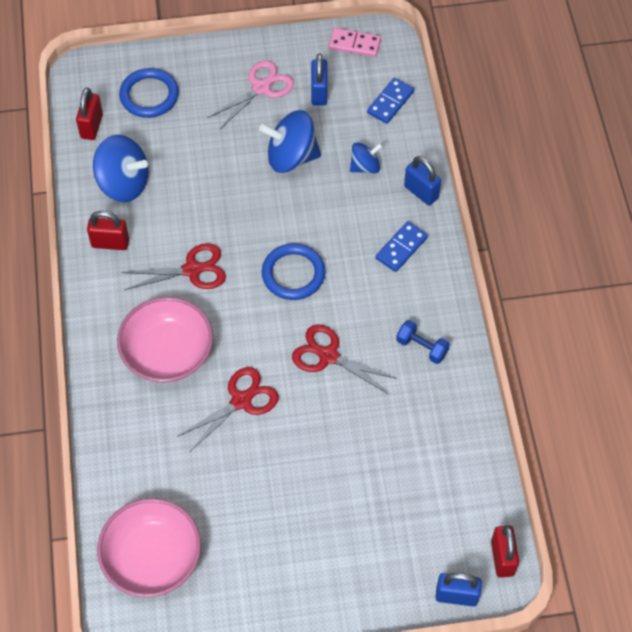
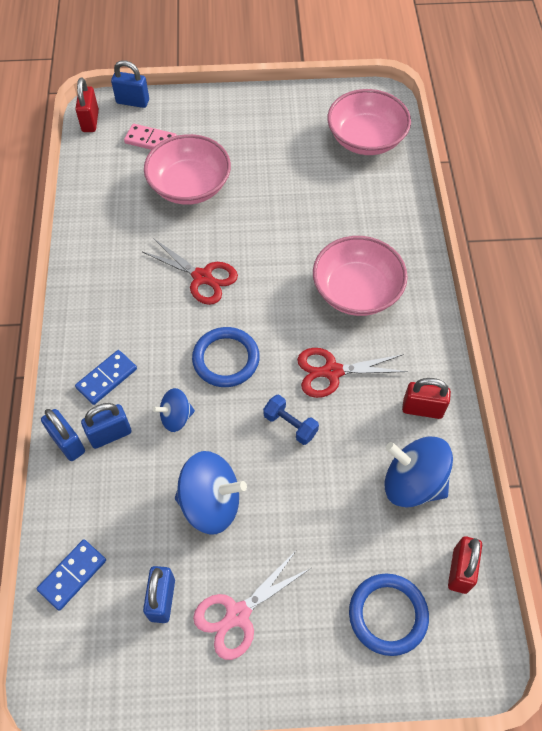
camera: 175 degrees left, 0 degrees up
(241, 401) = (288, 245): red scissors -> none
(354, 44) = (98, 682): pink domino -> pink domino (151, 140)
(360, 469) = (189, 186): none -> pink bowl
(365, 166) = (125, 482): blue spinning top -> blue spinning top (176, 417)
(386, 201) = (110, 434): none -> blue padlock
(422, 347) = (111, 278): blue dumbbell -> blue dumbbell (290, 425)

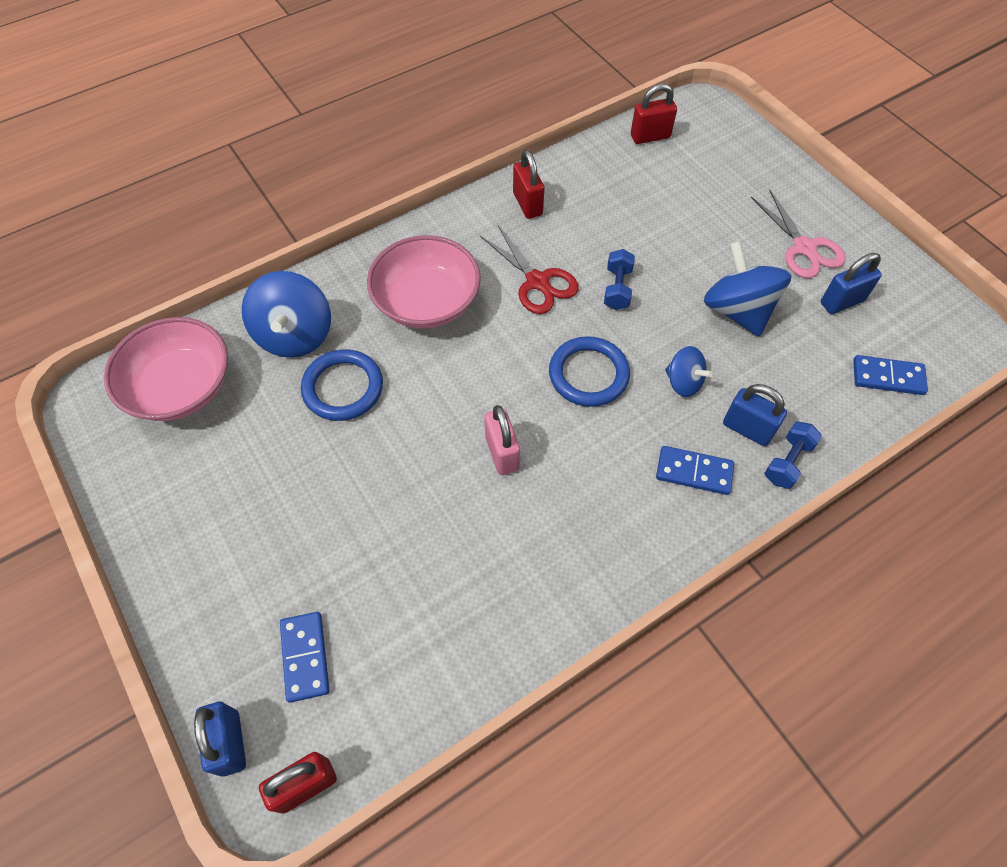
camera: 120 degrees left, 0 degrees up
(68, 443) = (787, 462): blue padlock -> blue dumbbell
(151, 140) = (305, 657): pink domino -> blue domino
(189, 186) = (367, 550): pink bowl -> none
(202, 277) = (502, 453): red scissors -> pink padlock
(238, 614) = (804, 248): pink scissors -> pink scissors turned 45 degrees clockwise
(388, 615) = (719, 163): blue ring -> blue ring (343, 388)
(413, 483) = (602, 186): blue spinning top -> blue spinning top (295, 335)

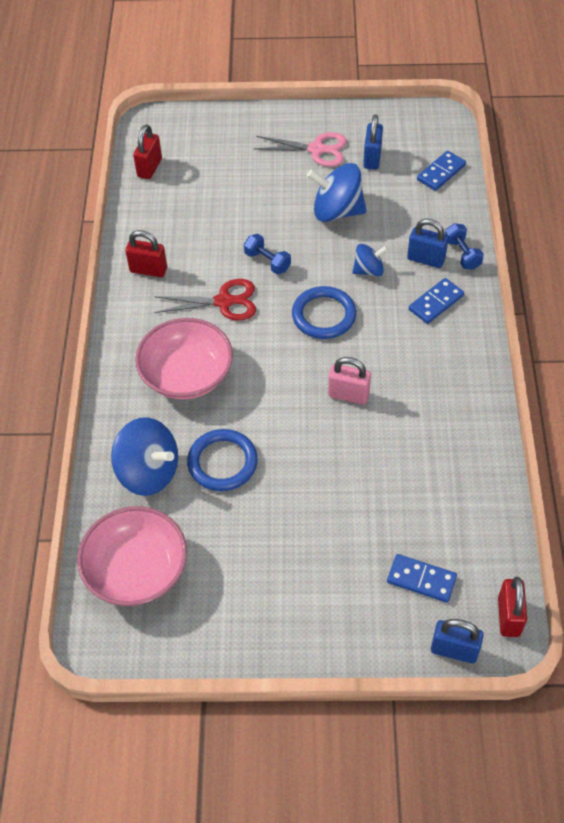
camera: 55 degrees left, 5 degrees down
(747, 429) = (426, 259): blue padlock -> blue padlock turned 45 degrees clockwise

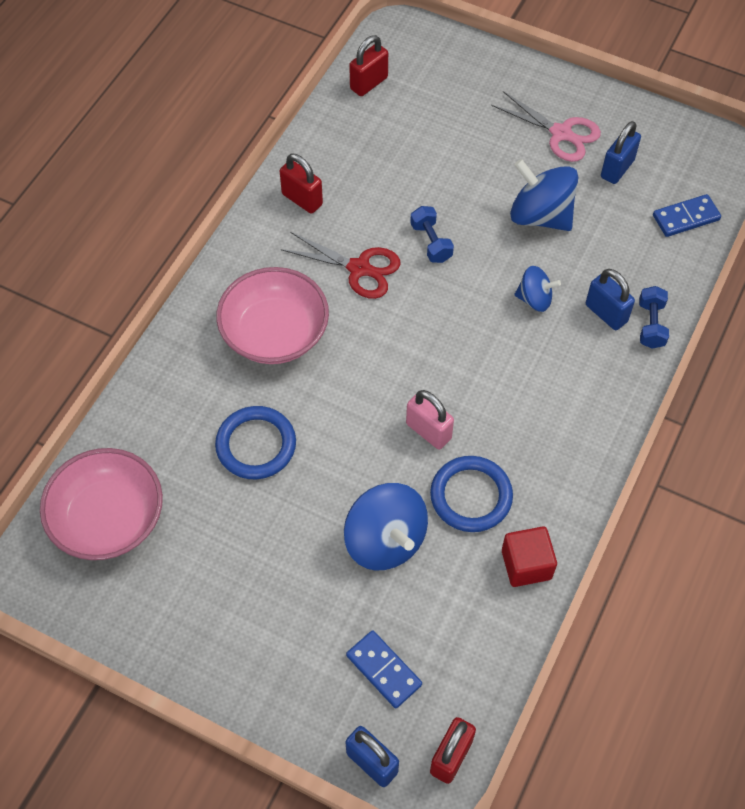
camera: 25 degrees right, 5 degrees up
(148, 472) = (177, 421): blue spinning top -> blue spinning top (385, 540)
(324, 315) = (455, 330): blue ring -> blue ring (471, 496)
(436, 303) = (586, 369): blue domino -> none
(478, 456) = (526, 564): none -> red cube

